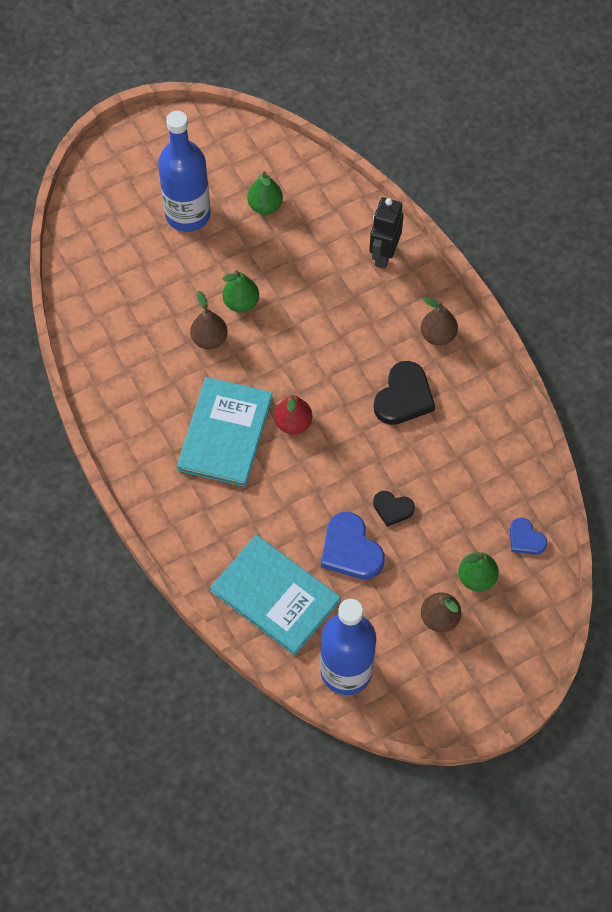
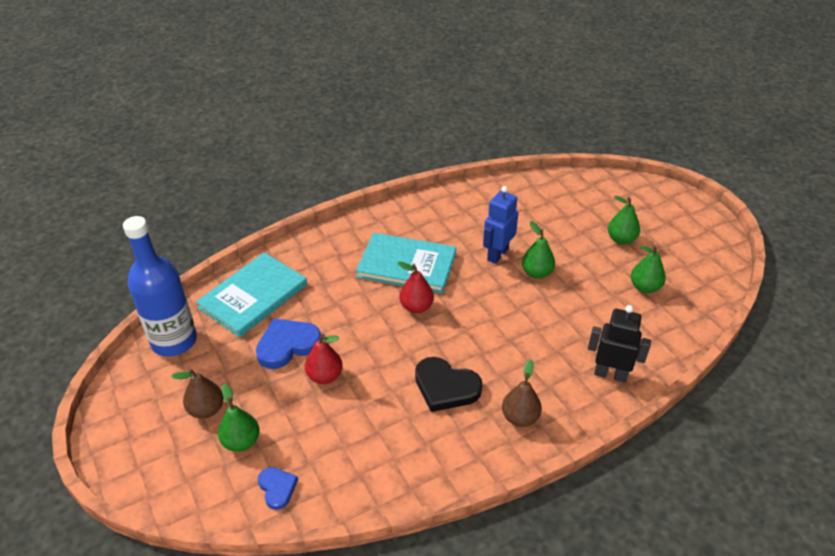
camera: 90 degrees right, 20 degrees down
(188, 215) = (621, 239): blue bottle -> green pear
(209, 339) = (497, 254): brown pear -> blue robot
(392, 509) = (325, 376): black heart -> red pear
(525, 539) = (277, 488): blue heart -> blue heart turned 105 degrees clockwise

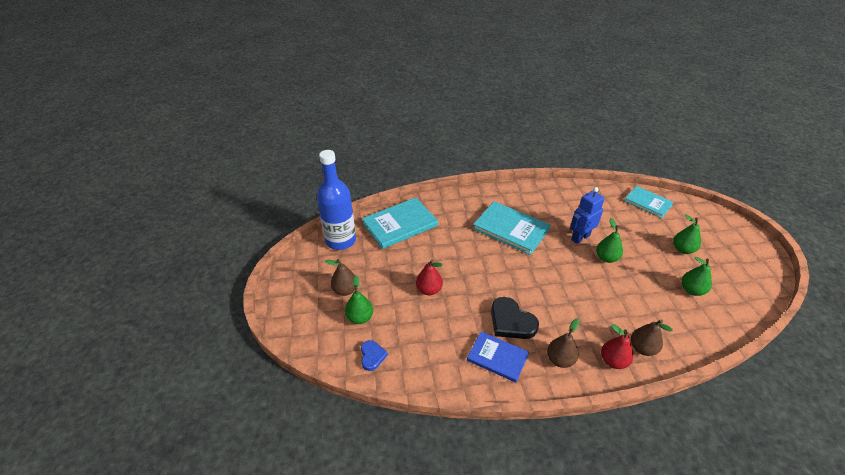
camera: 20 degrees right, 0 degrees up
(287, 345) = (411, 262): blue heart -> none
(416, 307) = (508, 259): red pear -> red pear (613, 361)
(443, 438) = (497, 357): none -> blue book
(565, 189) = (648, 203): none -> turquoise book
(610, 374) = (642, 348): black robot -> brown pear

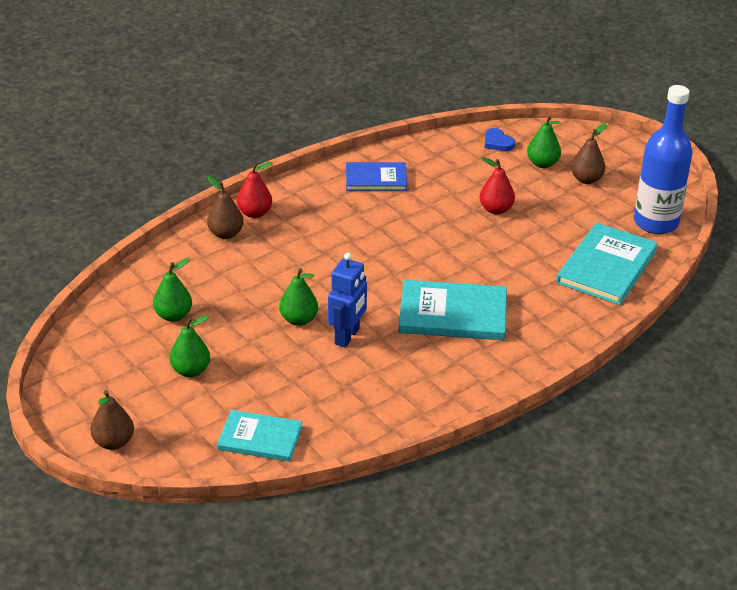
camera: 150 degrees right, 5 degrees down
(511, 321) = (381, 211): black heart -> none
(560, 359) = (311, 197): brown pear -> brown pear (114, 442)

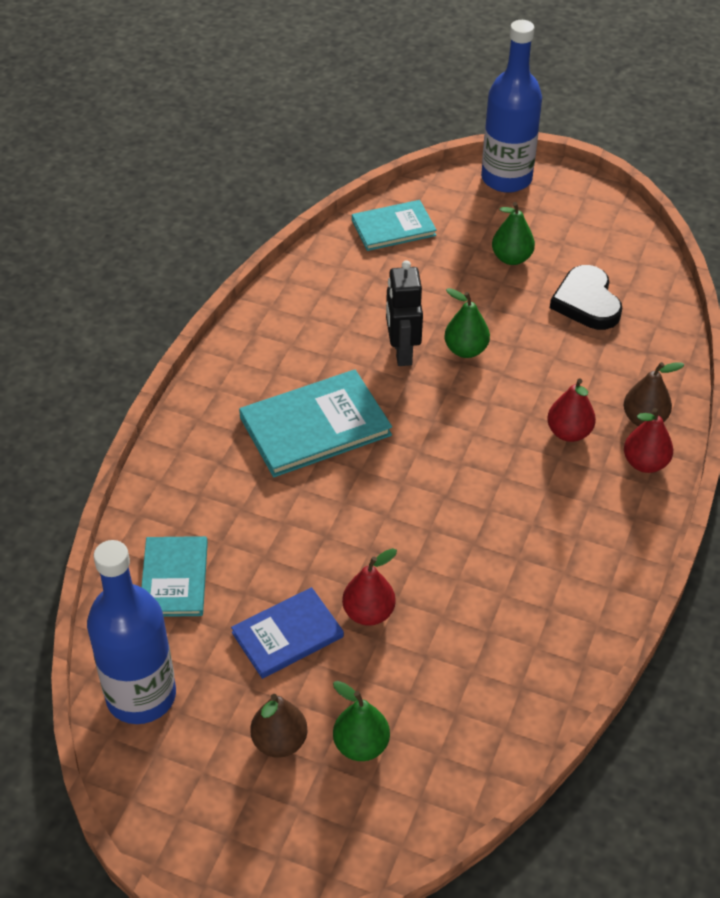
camera: 150 degrees right, 10 degrees up
(114, 442) = (506, 178): brown pear -> blue bottle
(173, 315) = (586, 302): green pear -> black heart
(283, 245) = (569, 432): none -> red pear
(347, 336) = (402, 352): blue robot -> black robot
(376, 179) = (559, 593): blue book -> blue book (287, 635)
(497, 142) = (455, 762): blue heart -> none
(607, 267) = (174, 578): turquoise book -> turquoise book, size x0.65

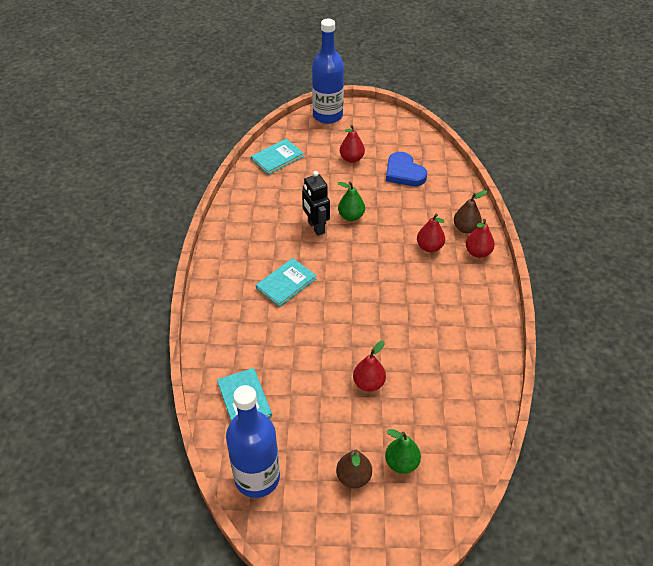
camera: 20 degrees left, 0 degrees up
(287, 635) = (328, 411): blue book -> none
(315, 426) = (286, 283): turquoise book -> turquoise book, size x0.65
(511, 258) = (351, 159): green pear -> red pear
(586, 302) = (404, 172): black heart -> blue heart

